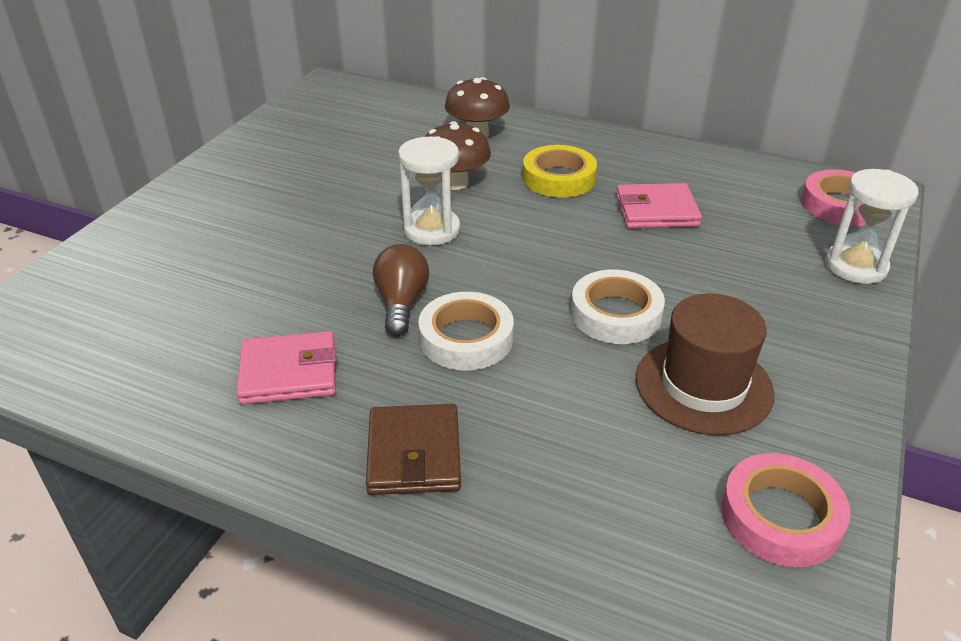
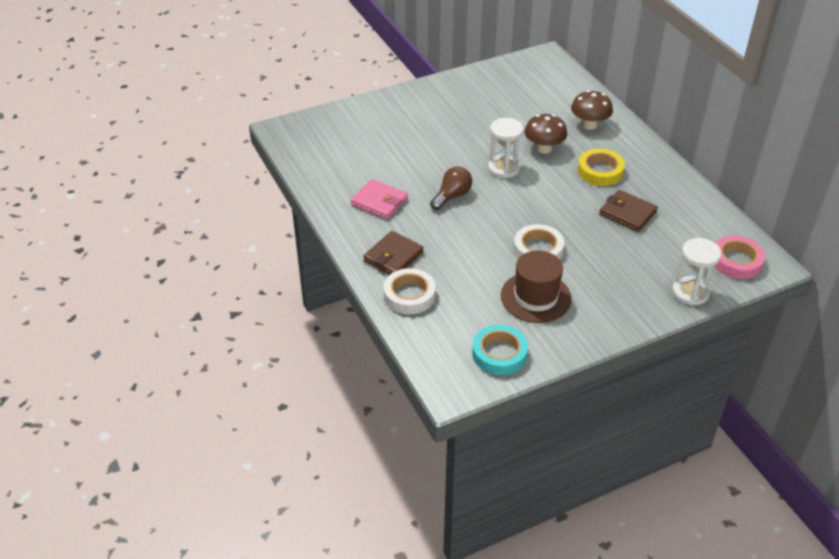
camera: 40 degrees right, 5 degrees up
(466, 338) = (461, 225): white tape -> white tape (409, 295)
(656, 211) = (627, 213): pink wallet -> brown wallet
(780, 517) = (499, 354): pink tape -> turquoise tape

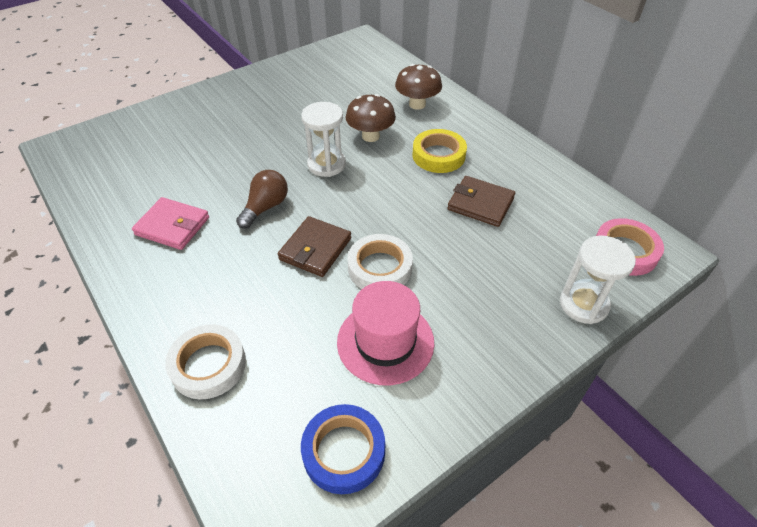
camera: 10 degrees left, 5 degrees up
(393, 256) = (187, 304): brown wallet -> brown wallet (315, 249)
(499, 354) = (344, 451): turquoise tape -> blue tape
(535, 297) = (385, 342): brown hat -> pink hat

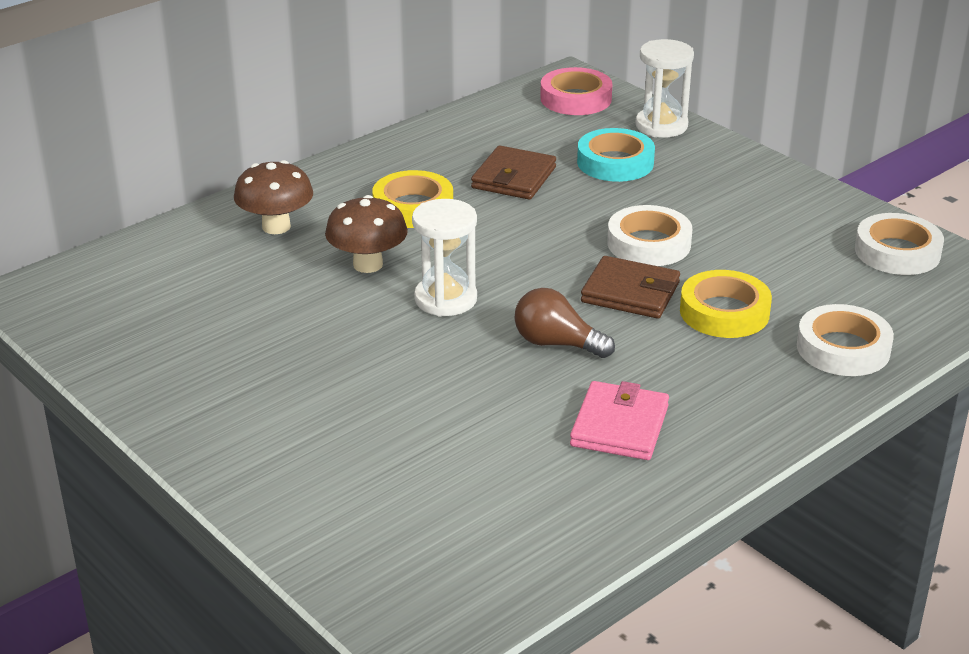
camera: 95 degrees left, 15 degrees down
(278, 298) = (724, 312): none -> yellow tape
(344, 451) = (897, 252): blue tape -> white tape
(385, 342) = (758, 235): pink hat -> none
(509, 263) = (615, 162): none -> turquoise tape

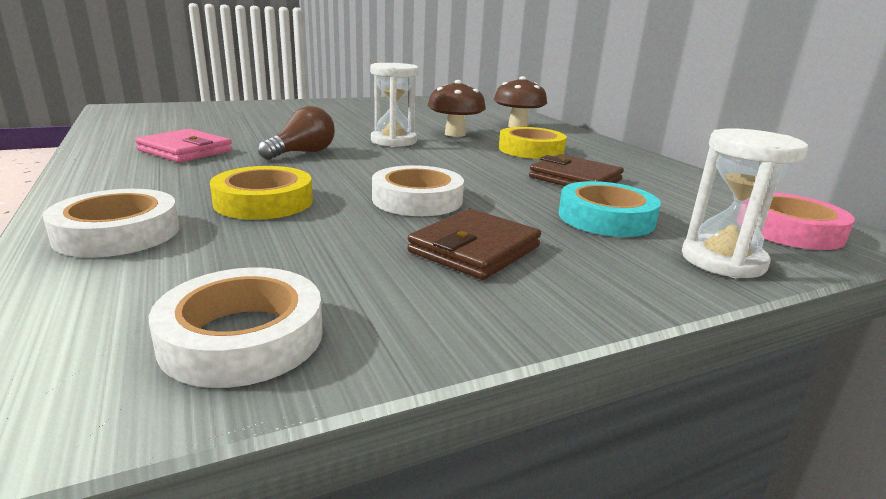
camera: 105 degrees right, 10 degrees down
(630, 292) = (341, 180): brown wallet -> brown wallet (474, 249)

